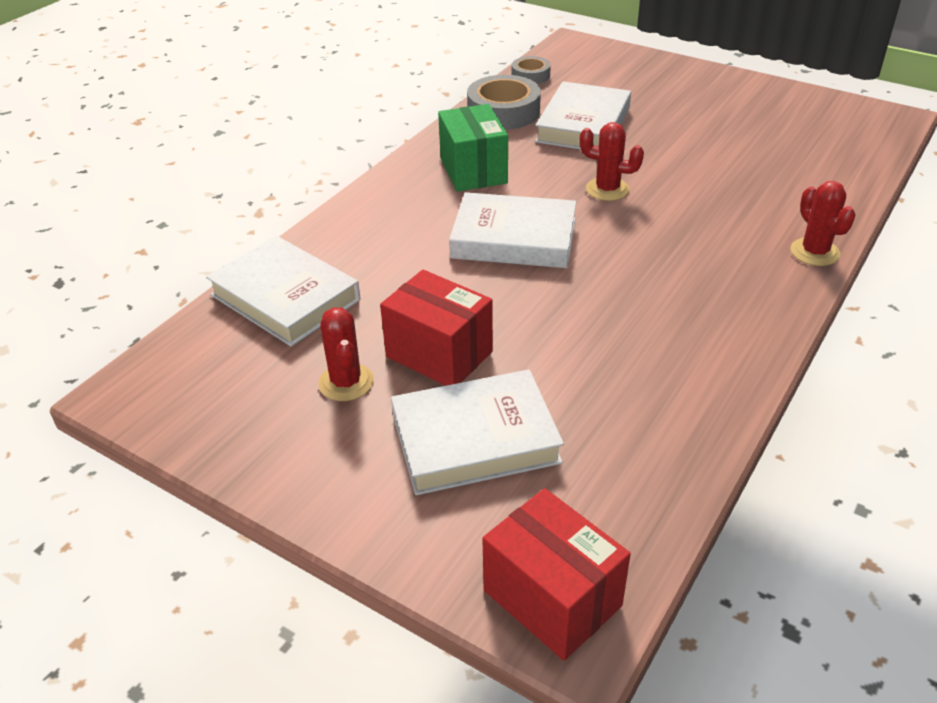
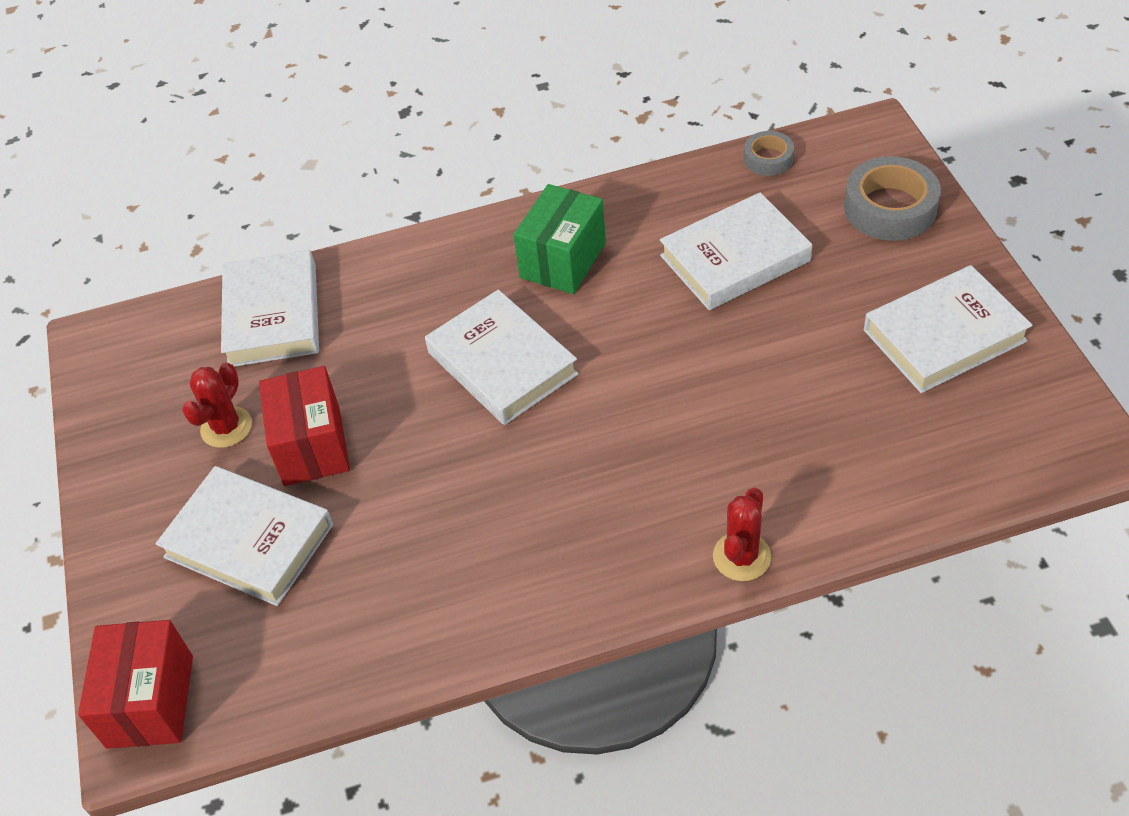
camera: 45 degrees right, 10 degrees up
(503, 112) = (680, 197): grey tape -> grey tape (890, 208)
(607, 189) = (651, 357): red cactus -> none
(751, 108) = (944, 335): none -> white book

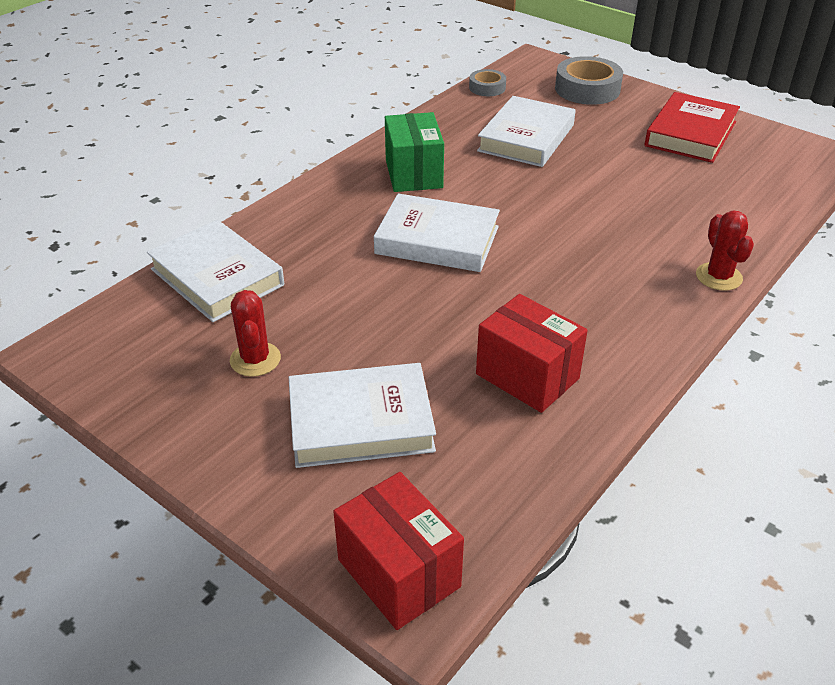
camera: 40 degrees left, 10 degrees down
(312, 446) = (345, 341): red box -> red box (527, 376)
(944, 335) = (690, 134): white book -> red book

